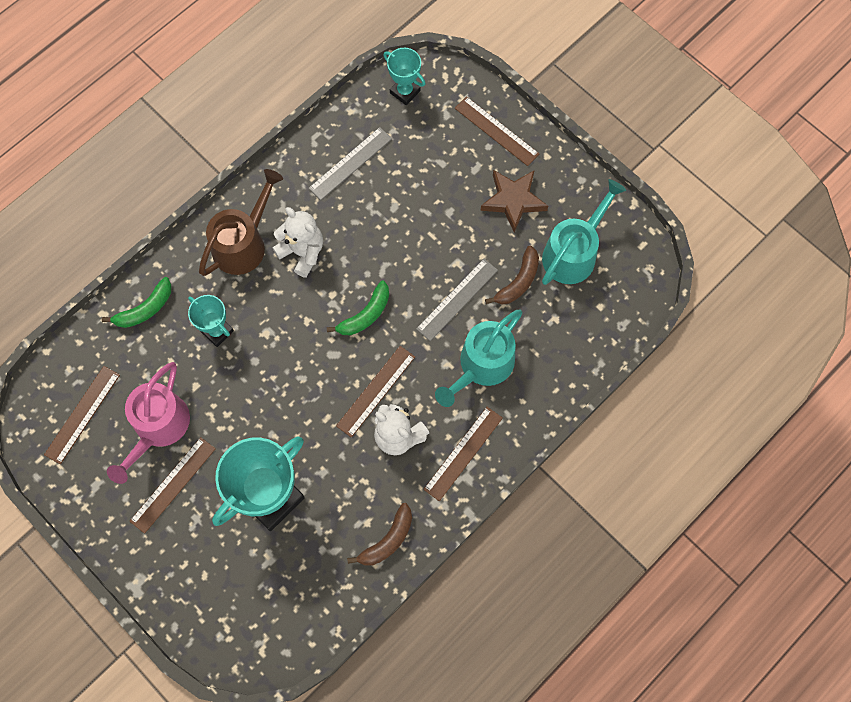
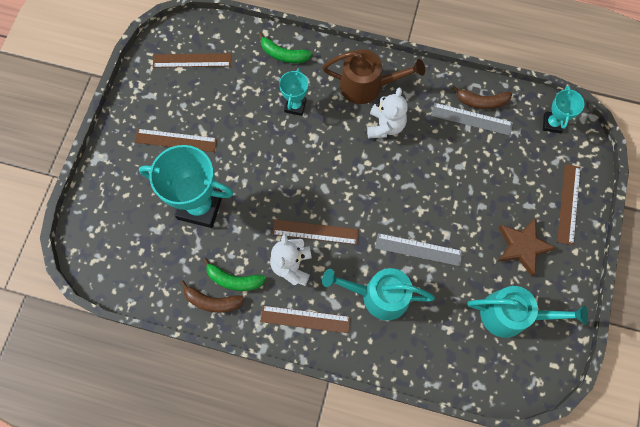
camera: 60 degrees right, 0 degrees up
(158, 427) = (209, 109): pink watering can -> none
(365, 315) = (366, 193): green banana -> green banana (234, 280)
(518, 282) = (460, 286): brown banana -> brown banana (481, 101)

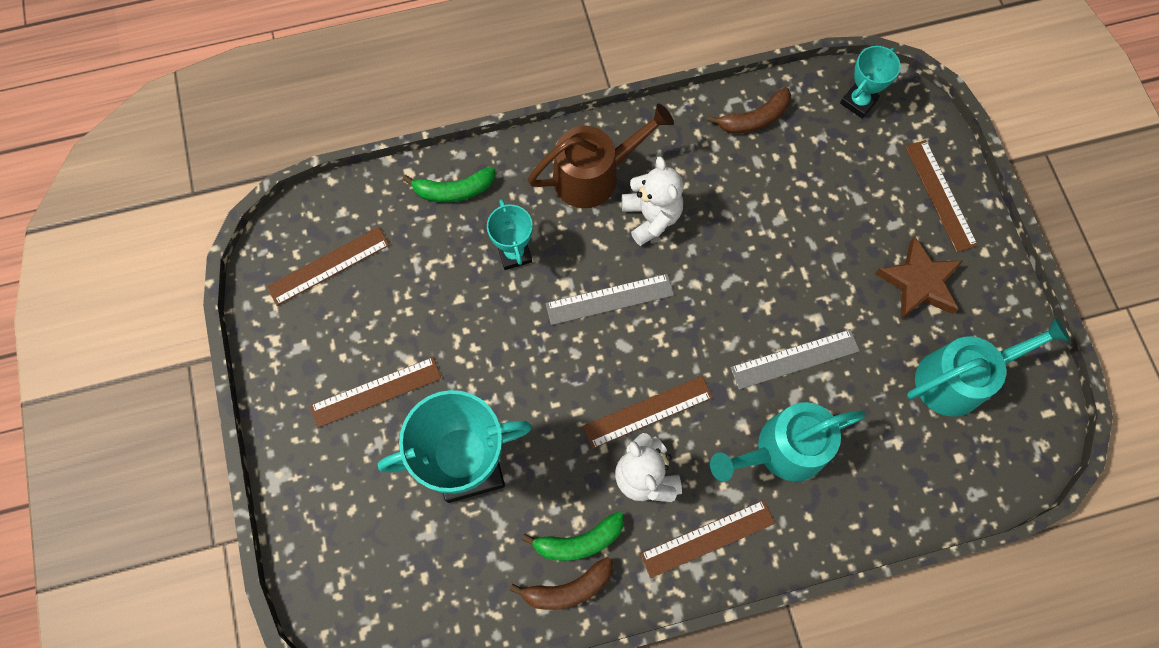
camera: 30 degrees left, 0 degrees up
(471, 119) = (756, 148): grey ruler -> grey ruler (609, 299)
(552, 123) = (858, 102): turquoise trophy -> turquoise trophy turned 60 degrees clockwise

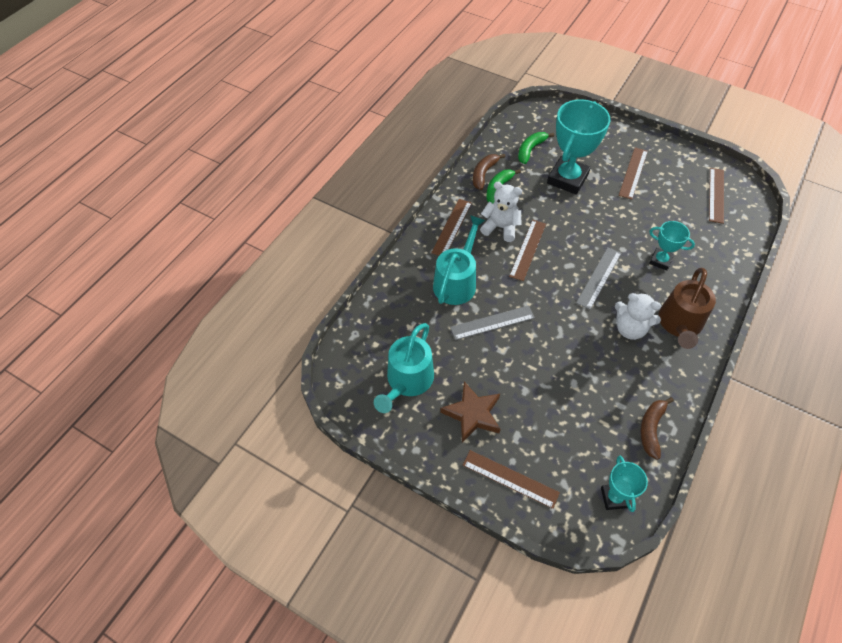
camera: 135 degrees right, 15 degrees down
(454, 190) = (721, 263): green banana -> green banana (530, 150)
(794, 359) = (492, 322): grey ruler -> grey ruler turned 45 degrees clockwise

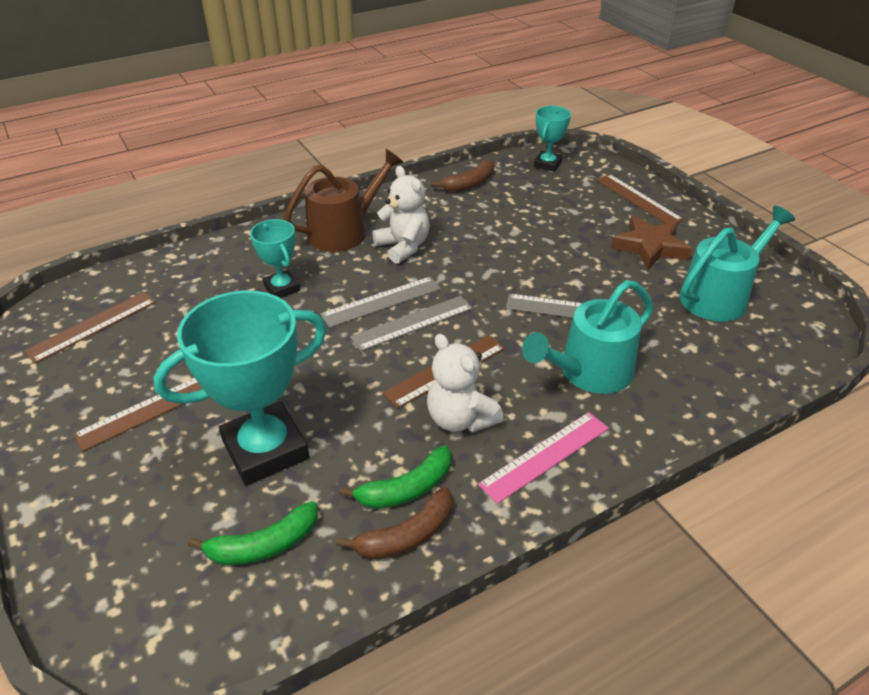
camera: 150 degrees left, 15 degrees down
(452, 227) = (545, 456): brown ruler -> pink ruler
(569, 271) = (412, 323): none -> grey ruler

